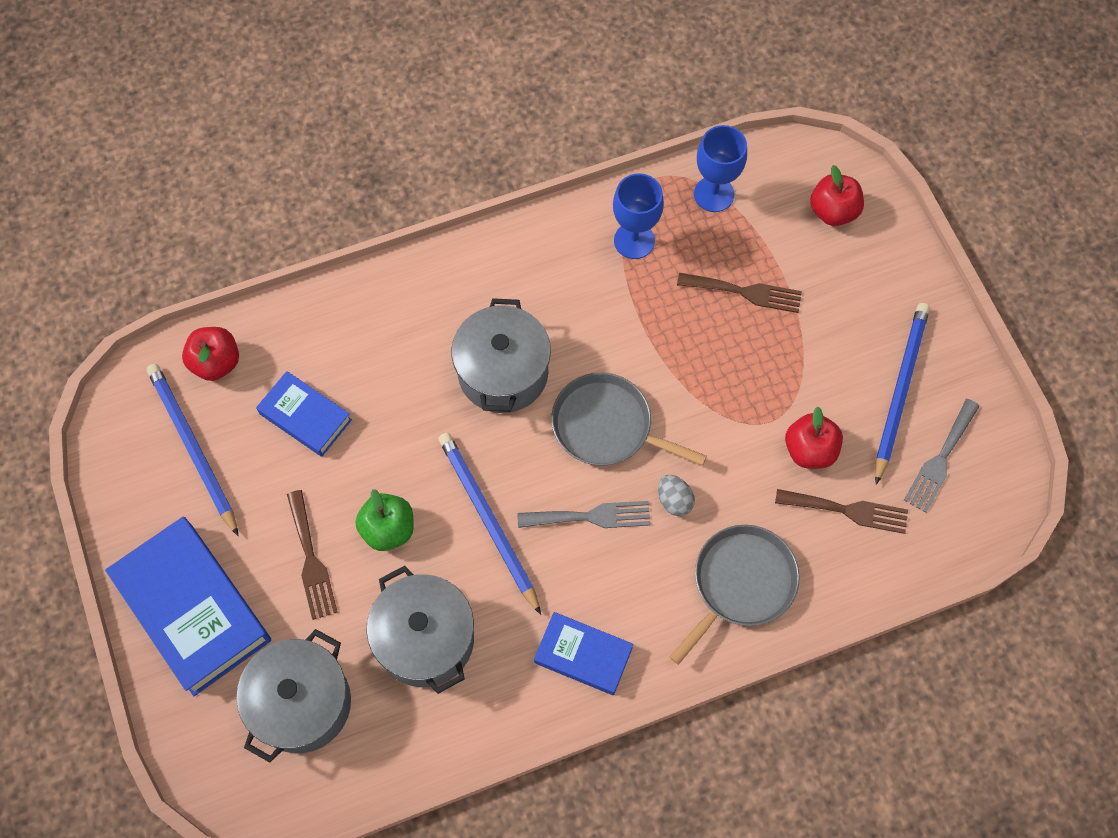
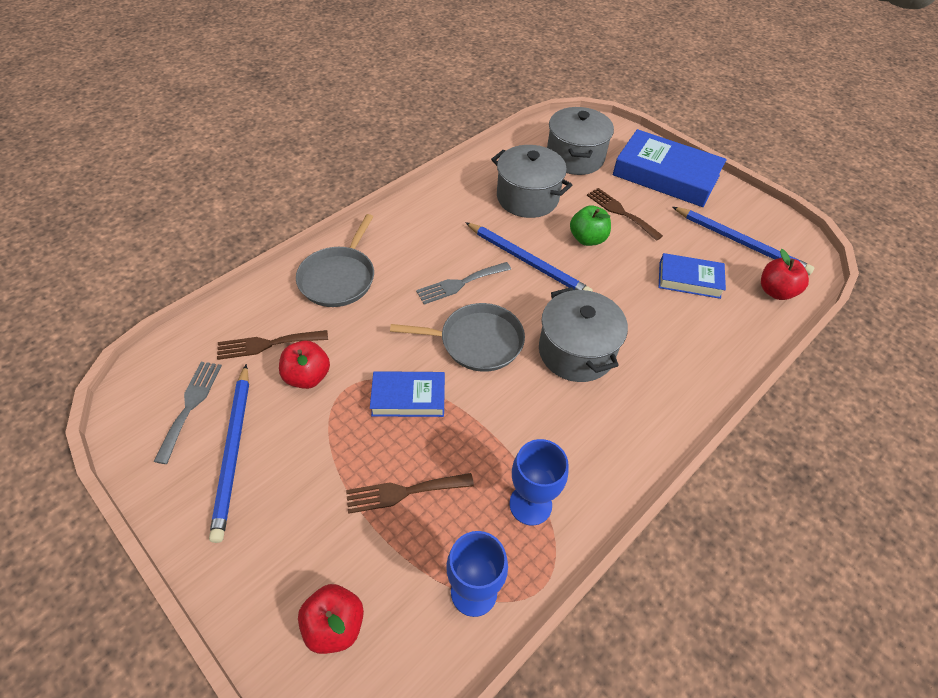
camera: 155 degrees right, 15 degrees down
(583, 655) = (429, 216): blue book -> blue book (408, 398)
(674, 500) = (404, 310): grey egg -> none

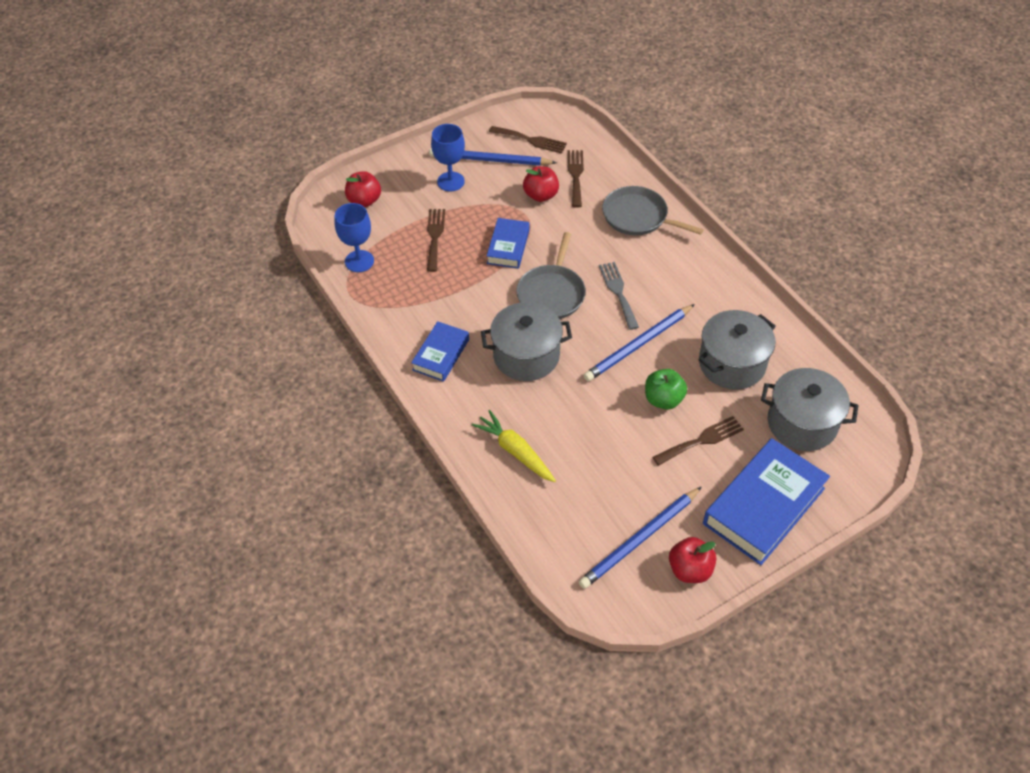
camera: 105 degrees right, 0 degrees up
(190, 405) = (531, 140): grey fork -> brown fork
(530, 504) = (404, 299): blue goblet -> blue goblet (450, 181)
(689, 280) = (593, 469): blue book -> blue book (441, 355)
(702, 342) = (515, 451): none -> yellow carrot
(775, 291) = (563, 542): red apple -> red apple (690, 570)

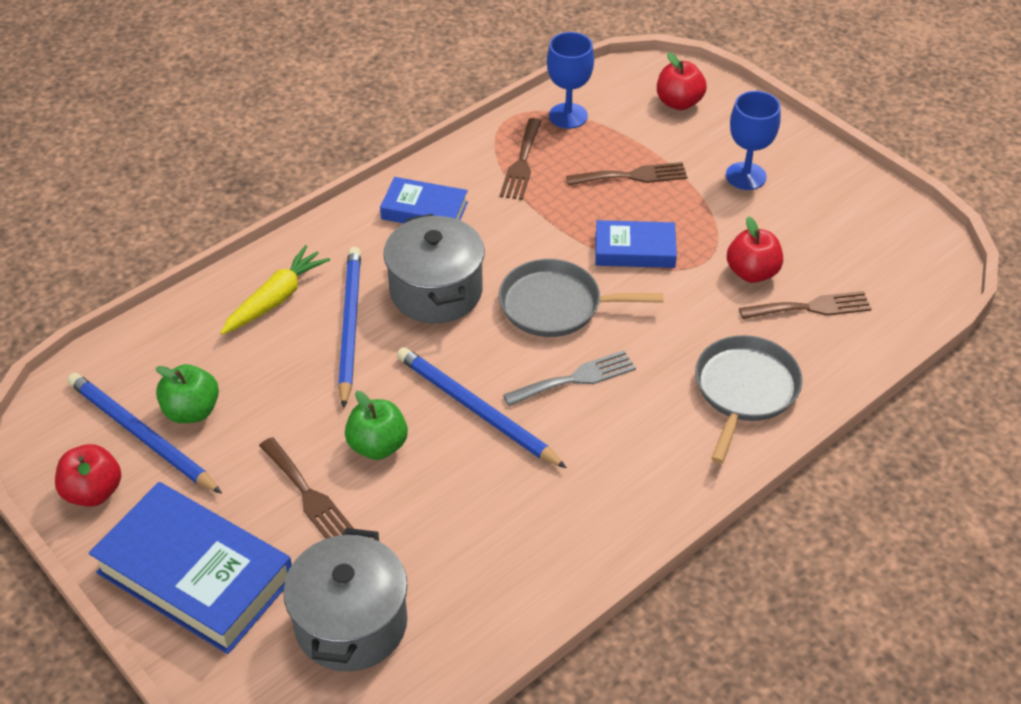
camera: 80 degrees right, 5 degrees down
(489, 160) = (806, 209): blue pencil -> blue pencil (349, 326)
(531, 140) = (870, 248): brown fork -> brown fork (521, 163)
(620, 507) = (192, 411): none -> green apple
(732, 364) = (458, 527): grey pot -> none

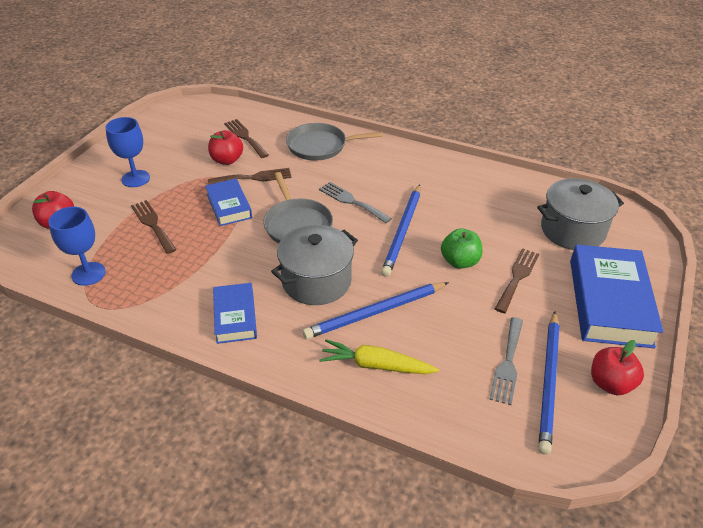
camera: 115 degrees left, 5 degrees down
(192, 411) = (507, 363): green apple -> grey fork
(521, 163) = (157, 281): brown fork -> brown fork (254, 177)

